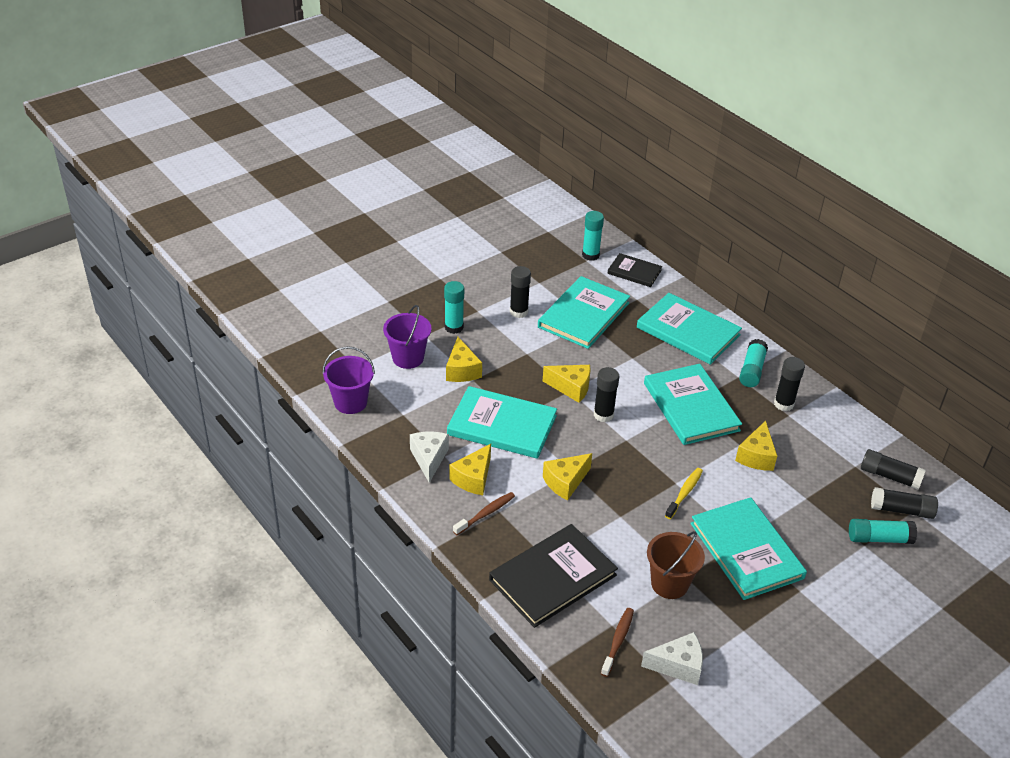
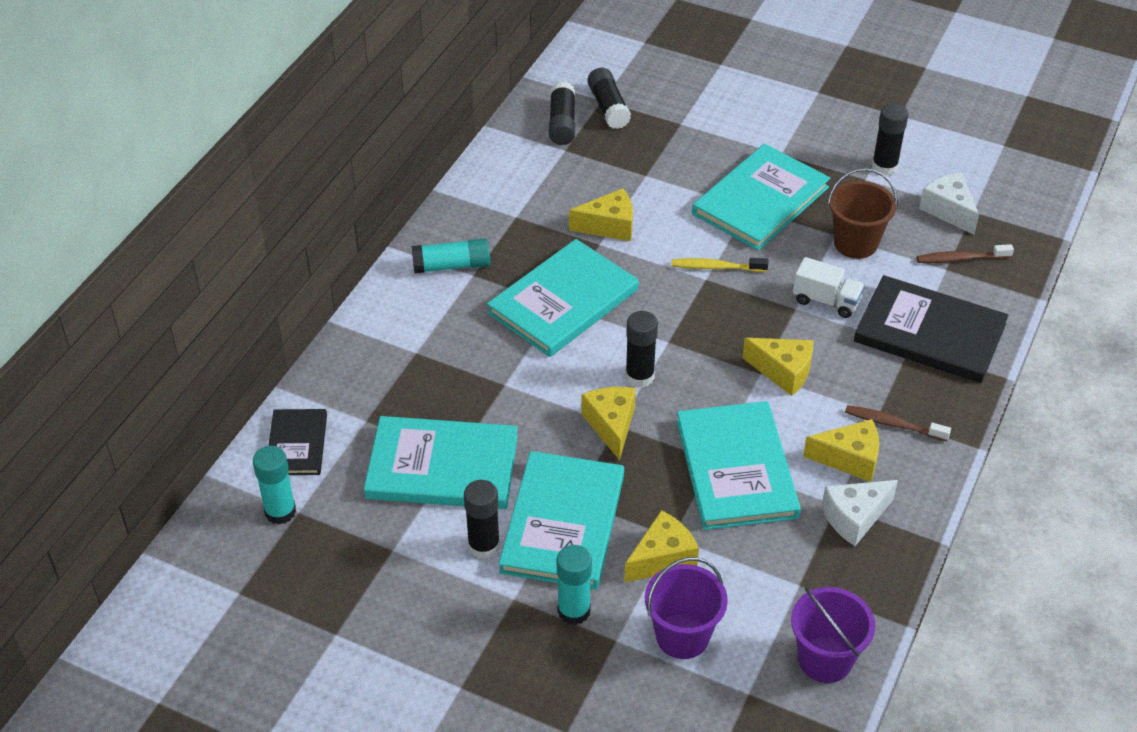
camera: 115 degrees left, 5 degrees up
(618, 536) = (826, 301): none -> white truck
(688, 331) = (408, 345): turquoise book -> turquoise book (562, 523)
(783, 404) = (498, 224): black glue stick -> black glue stick (884, 167)
(879, 538) = (663, 115): turquoise glue stick -> none

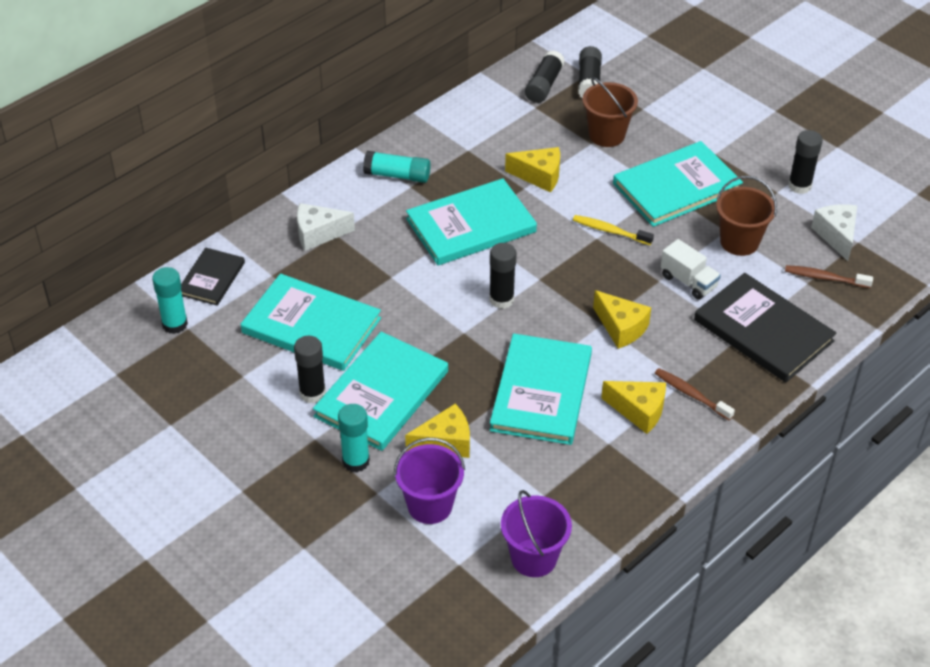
camera: 20 degrees right, 0 degrees up
(611, 425) = (459, 331): yellow cheese -> none
(657, 162) = (606, 135): none -> brown bucket
(854, 518) = (618, 457): white cheese -> white cheese (318, 234)

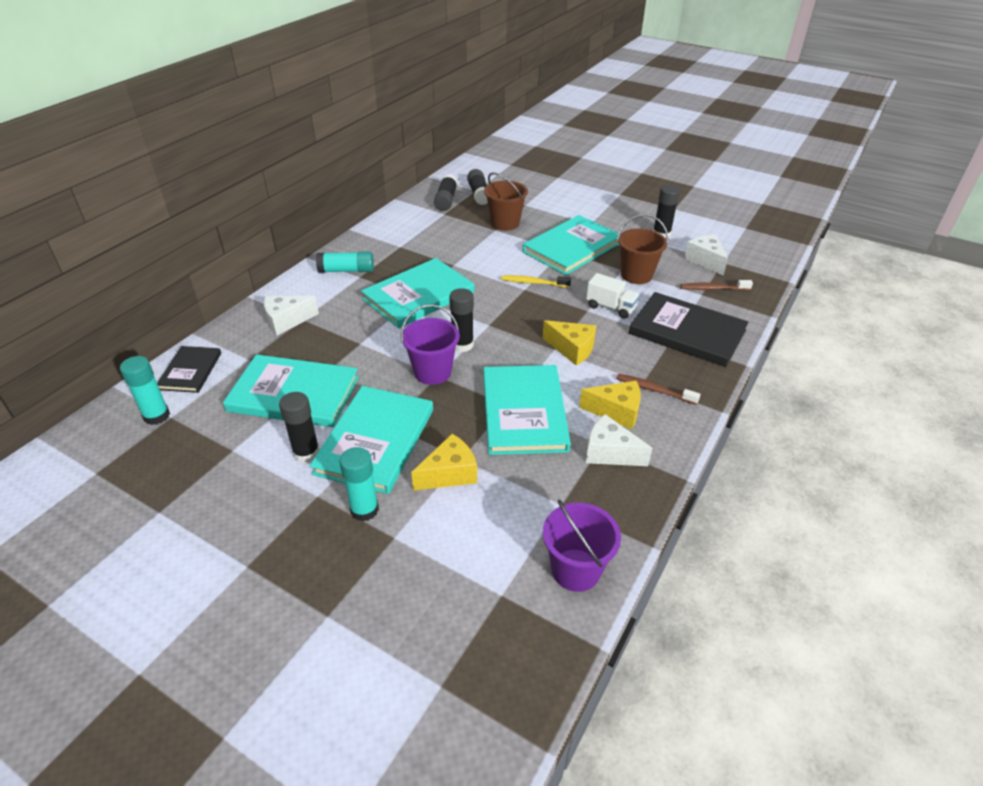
camera: 15 degrees left, 5 degrees down
(430, 505) = (452, 538): purple bucket -> purple bucket (432, 372)
(539, 176) = (463, 255): yellow cheese -> none
(613, 453) = (609, 452): none -> white cheese

